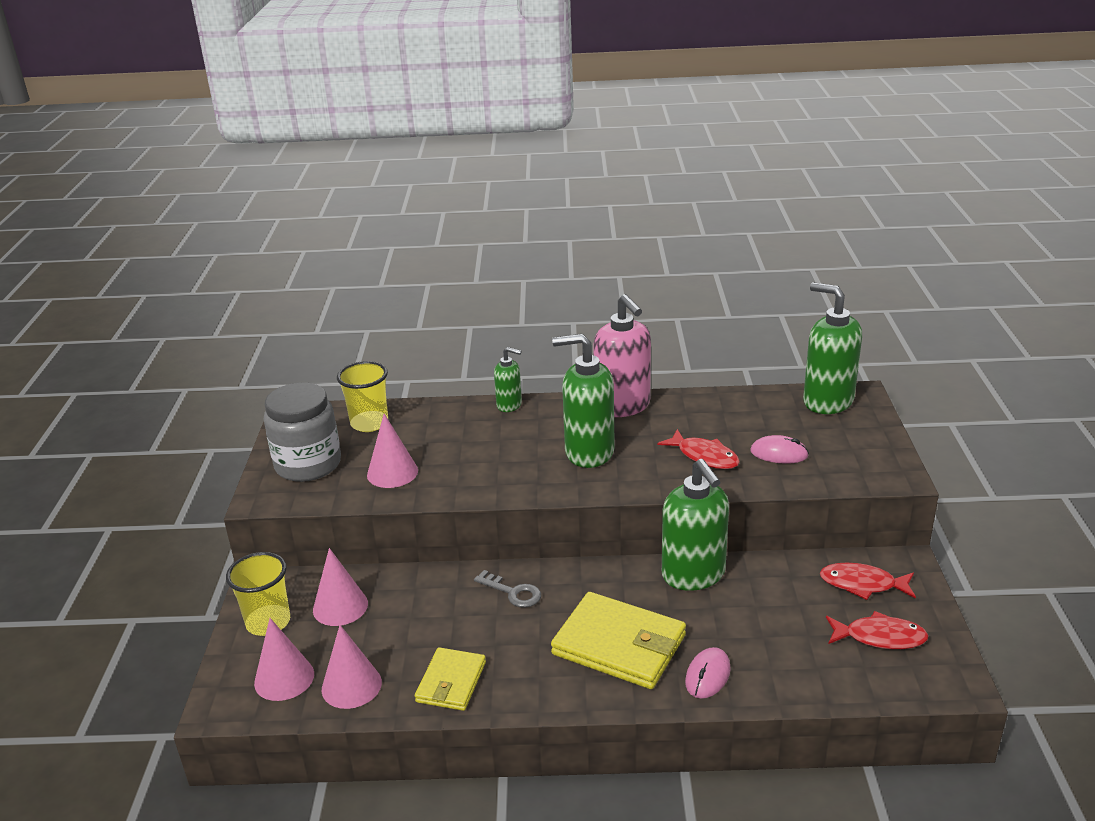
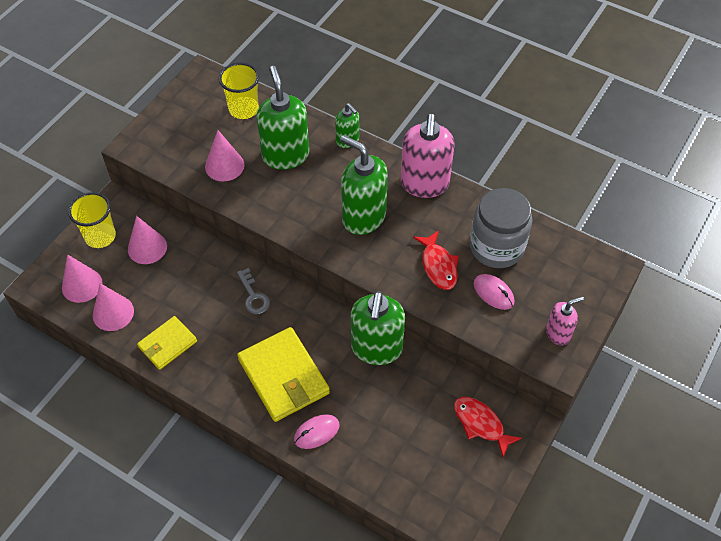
camera: 30 degrees right, 25 degrees up
(308, 464) = (179, 129): grey jar -> grey jar (496, 247)
(827, 401) = (580, 261): green soap dispenser -> green soap dispenser (285, 155)
(870, 456) = (558, 333): none -> pink soap dispenser
(880, 637) = (451, 472): red fish -> none

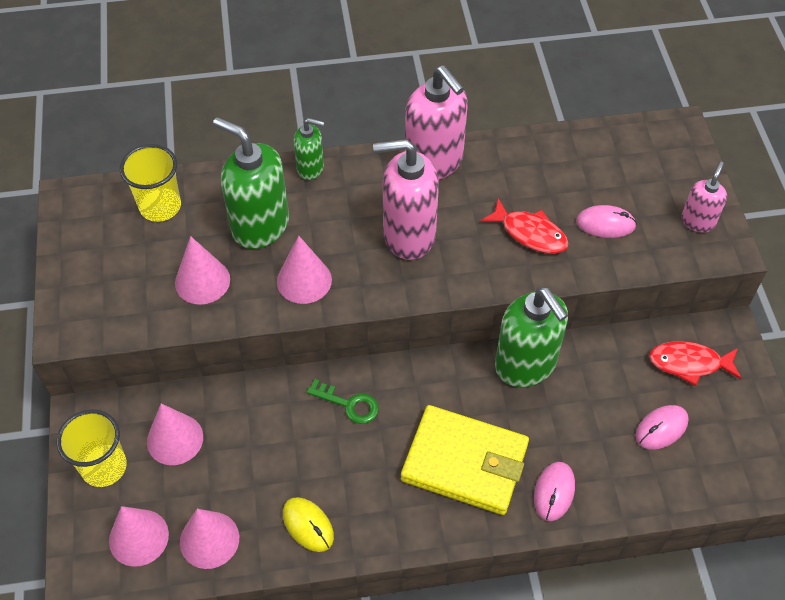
camera: 40 degrees left, 0 degrees up
(167, 344) = (308, 525): yellow wallet -> yellow mouse
(253, 296) = (349, 404): grey key -> green key
(278, 202) = (304, 280): none -> pink cone
(363, 217) = (408, 235): green soap dispenser -> pink soap dispenser
(420, 448) = (661, 428): none -> pink mouse
(496, 247) = (563, 178): grey jar -> none

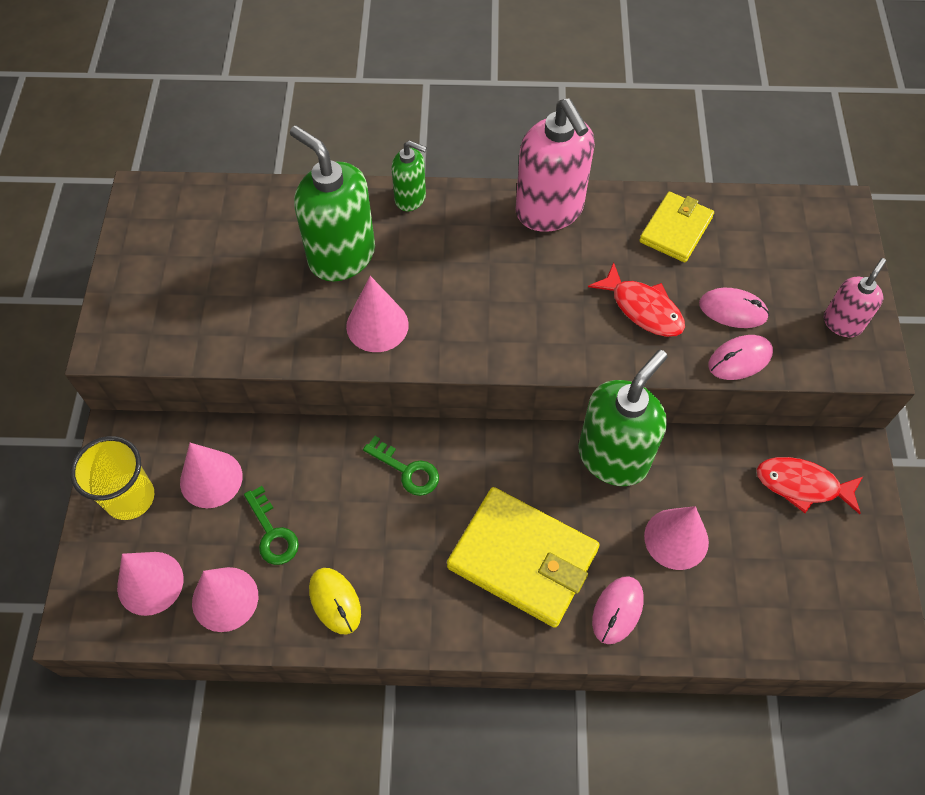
camera: 10 degrees right, 5 degrees up
(160, 206) = (238, 218): yellow cup -> none
(202, 281) = (266, 309): pink cone -> pink cone (676, 539)
(240, 476) = (272, 533): none -> green key
(408, 235) = (504, 291): pink soap dispenser -> none
(526, 365) = (613, 457): green soap dispenser -> green soap dispenser turned 120 degrees counterclockwise
(545, 163) = (676, 229): none -> yellow wallet
(661, 428) = (755, 556): pink mouse -> pink mouse (739, 359)

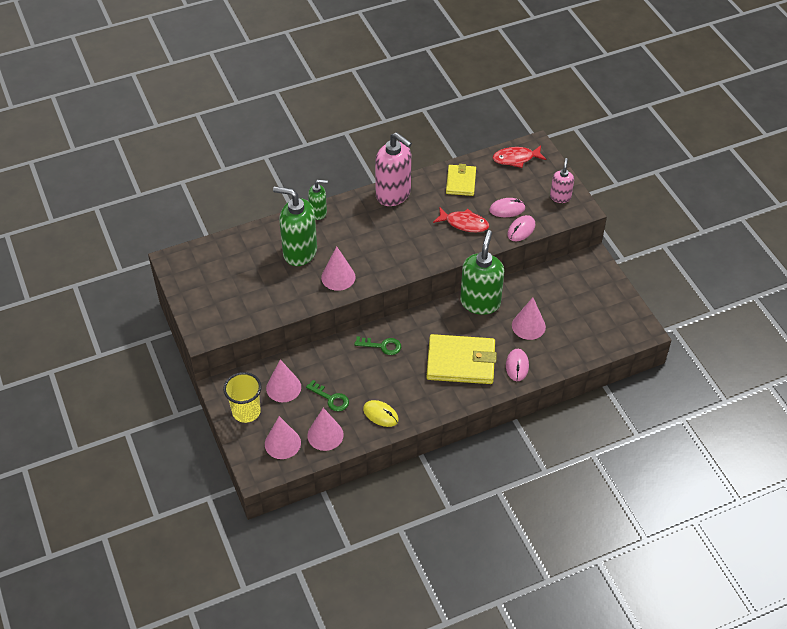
camera: 25 degrees left, 10 degrees down
(802, 485) = (575, 281): red fish -> red fish (516, 159)

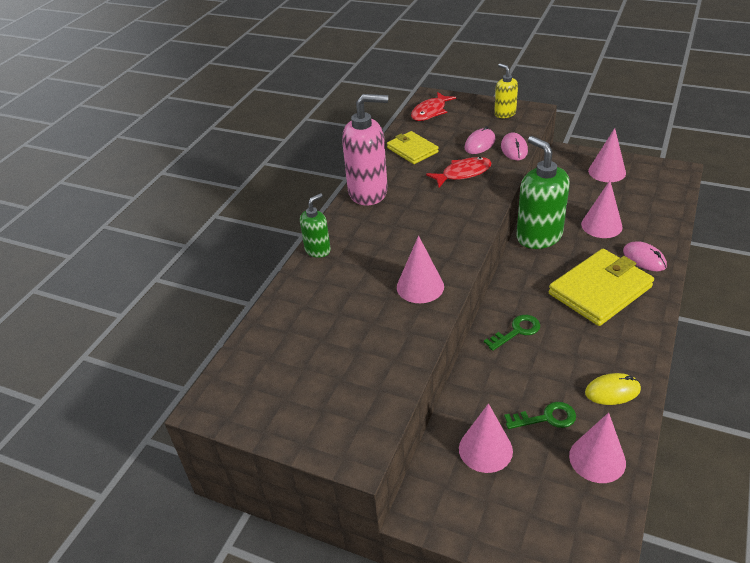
camera: 40 degrees left, 10 degrees down
(246, 411) = (485, 512): yellow cup -> none
(282, 443) = (572, 510): pink cone -> pink cone (607, 172)
(299, 252) = (348, 293): green soap dispenser -> none
(560, 197) = (504, 113): pink soap dispenser -> yellow soap dispenser

